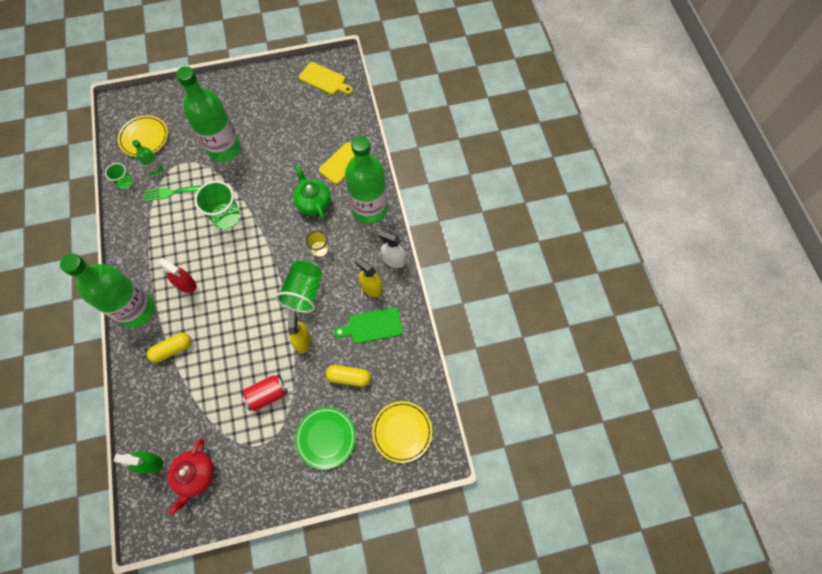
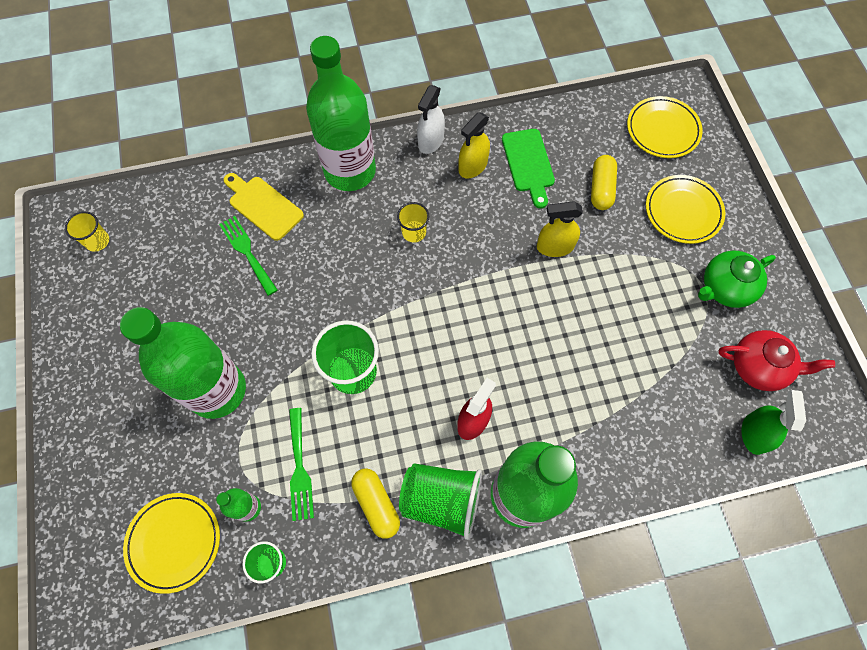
camera: 90 degrees left, 0 degrees up
(172, 349) = (583, 426): yellow capsule -> yellow capsule (376, 504)
(267, 395) = (636, 285): red can -> none
(304, 292) = (482, 249): green cup -> green cup (441, 500)
(311, 155) = (247, 252): none -> green fork
(313, 202) = (334, 245): green teapot -> green teapot (724, 288)
(324, 79) = (97, 241): yellow cutting board -> yellow cup
(326, 438) = (683, 211): green plate -> yellow plate

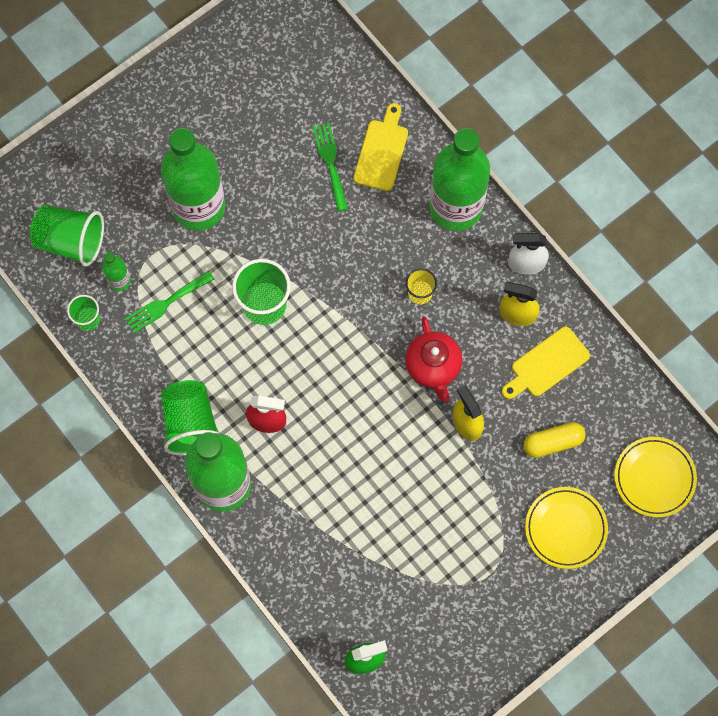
camera: 65 degrees right, 5 degrees up
(97, 241) = (281, 37): yellow cup -> none
(174, 542) = (71, 241): yellow plate -> green cup
(247, 252) = (330, 163): green fork -> green fork turned 45 degrees counterclockwise
(376, 504) = (165, 375): yellow capsule -> none
(528, 164) = (547, 364): green cutting board -> yellow cutting board
(724, 288) = (499, 593): green teapot -> none
(758, 367) = (431, 647): red teapot -> red teapot (433, 366)

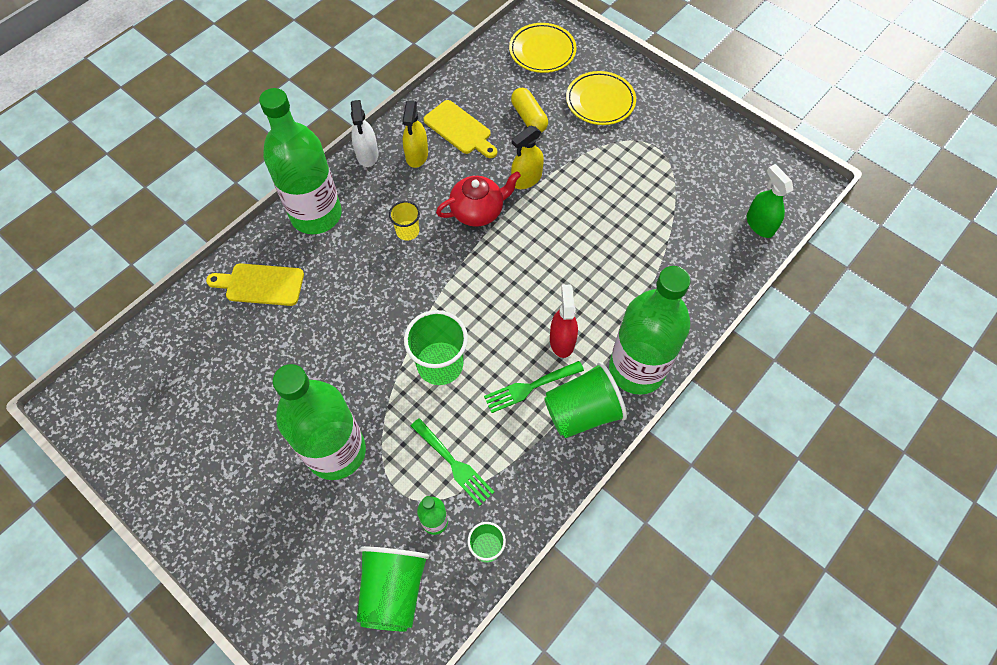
camera: 100 degrees left, 10 degrees down
(330, 163) = (275, 329): green fork -> green fork (529, 387)

